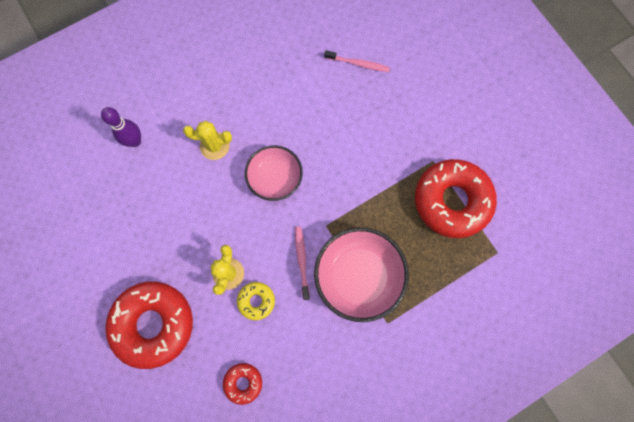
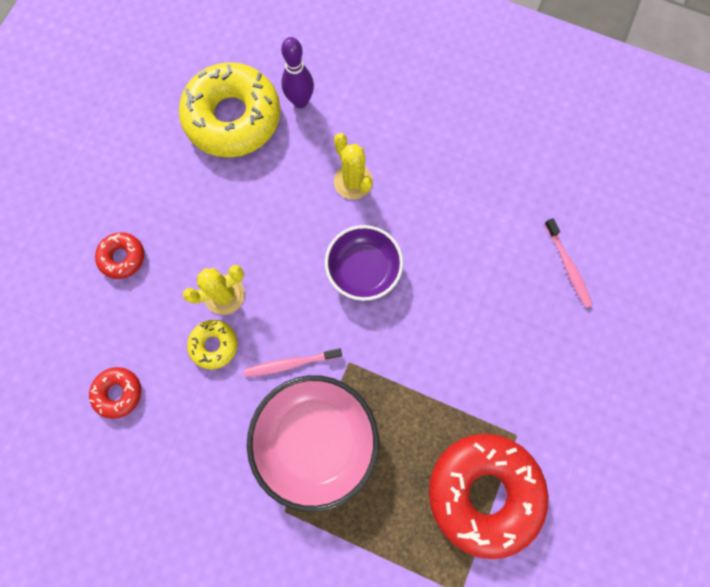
camera: 55 degrees right, 0 degrees up
(112, 191) = (233, 118): none -> yellow donut
(153, 324) = (122, 257): red donut -> red donut, size x0.46
(275, 178) = (363, 269): pink bowl -> purple bowl
(302, 261) = (290, 363): pink toothbrush -> pink toothbrush turned 150 degrees counterclockwise

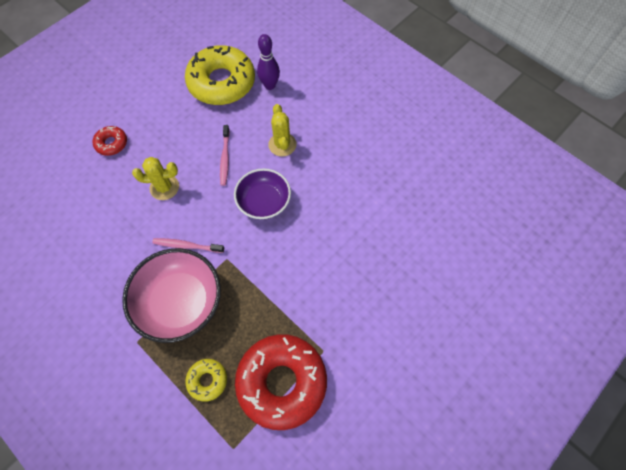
camera: 20 degrees right, 10 degrees down
(118, 393) = (67, 225): red donut -> none
(214, 345) = (142, 216): yellow donut -> yellow donut (207, 380)
(567, 266) = (410, 248): pink toothbrush -> pink toothbrush (225, 158)

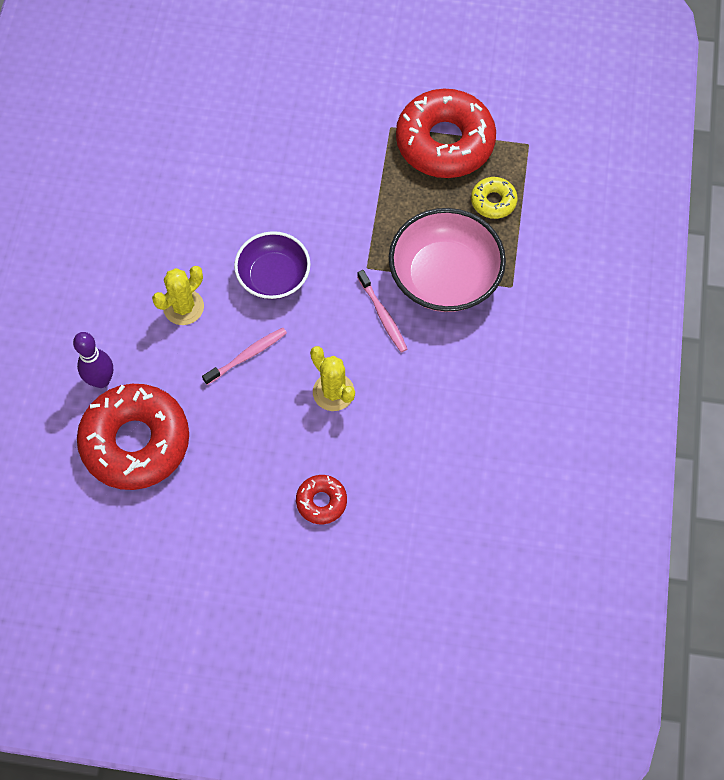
camera: 125 degrees left, 0 degrees up
(221, 82) = (136, 442): yellow donut -> red donut

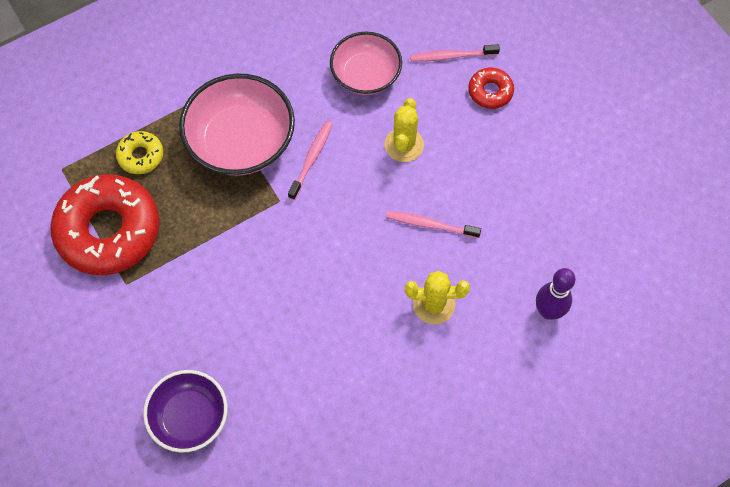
camera: 130 degrees left, 0 degrees up
(136, 442) = (568, 244): red donut -> none
(274, 276) = (347, 260): purple bowl -> purple bowl (189, 417)
(384, 500) = (451, 56): none -> pink toothbrush
(426, 415) = (365, 75): none -> pink bowl

